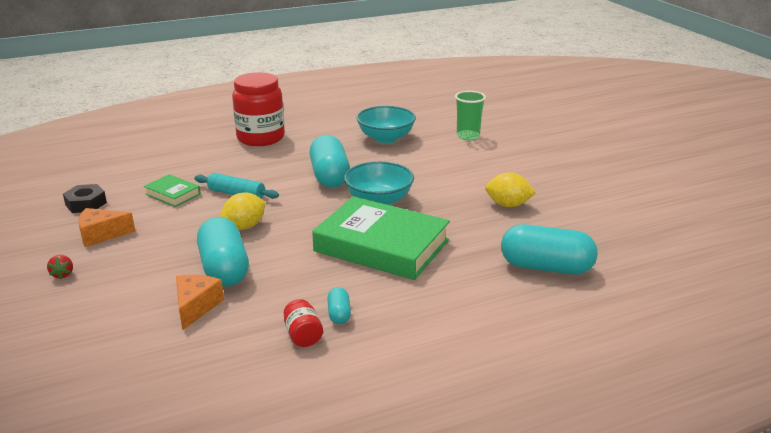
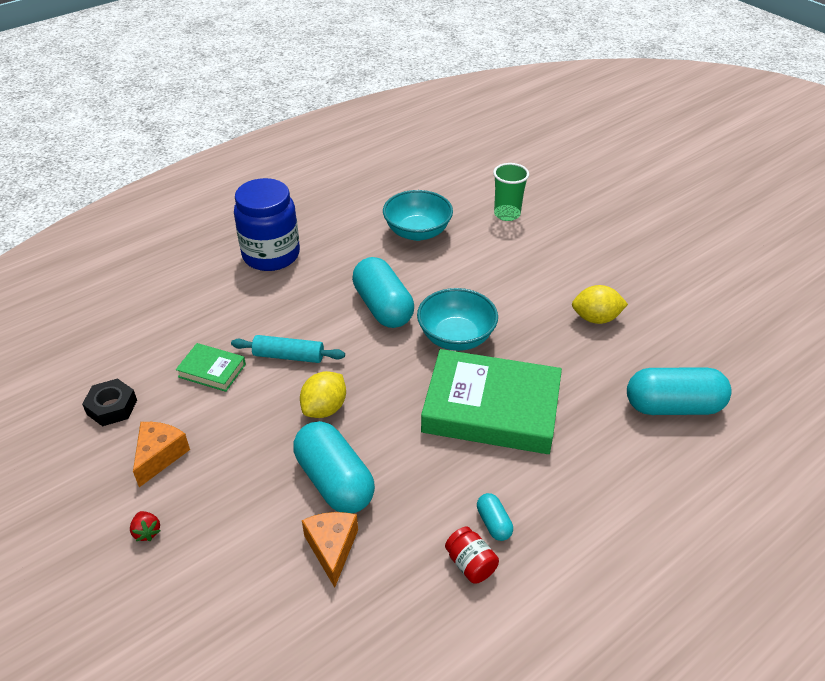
camera: 15 degrees left, 15 degrees up
(101, 235) = (159, 456): orange cheese -> orange cheese turned 135 degrees clockwise
(261, 138) = (271, 255): red jar -> blue jar

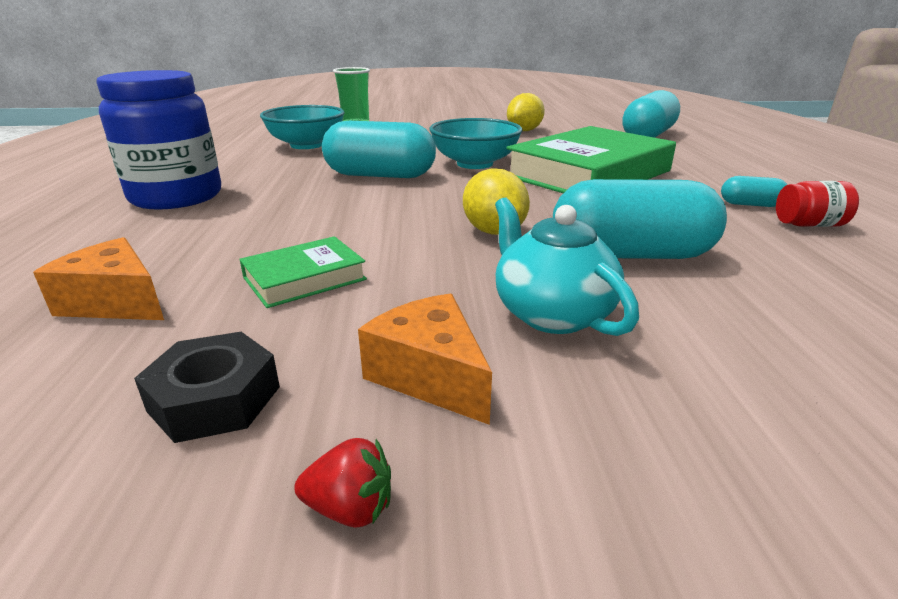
camera: 55 degrees left, 15 degrees down
(147, 532) = (631, 449): red strawberry -> red strawberry (350, 508)
(236, 473) = (551, 314): none -> turquoise teapot
(288, 356) = (370, 228): turquoise rolling pin -> none
(332, 548) = (757, 284): orange cheese -> orange cheese (116, 302)

